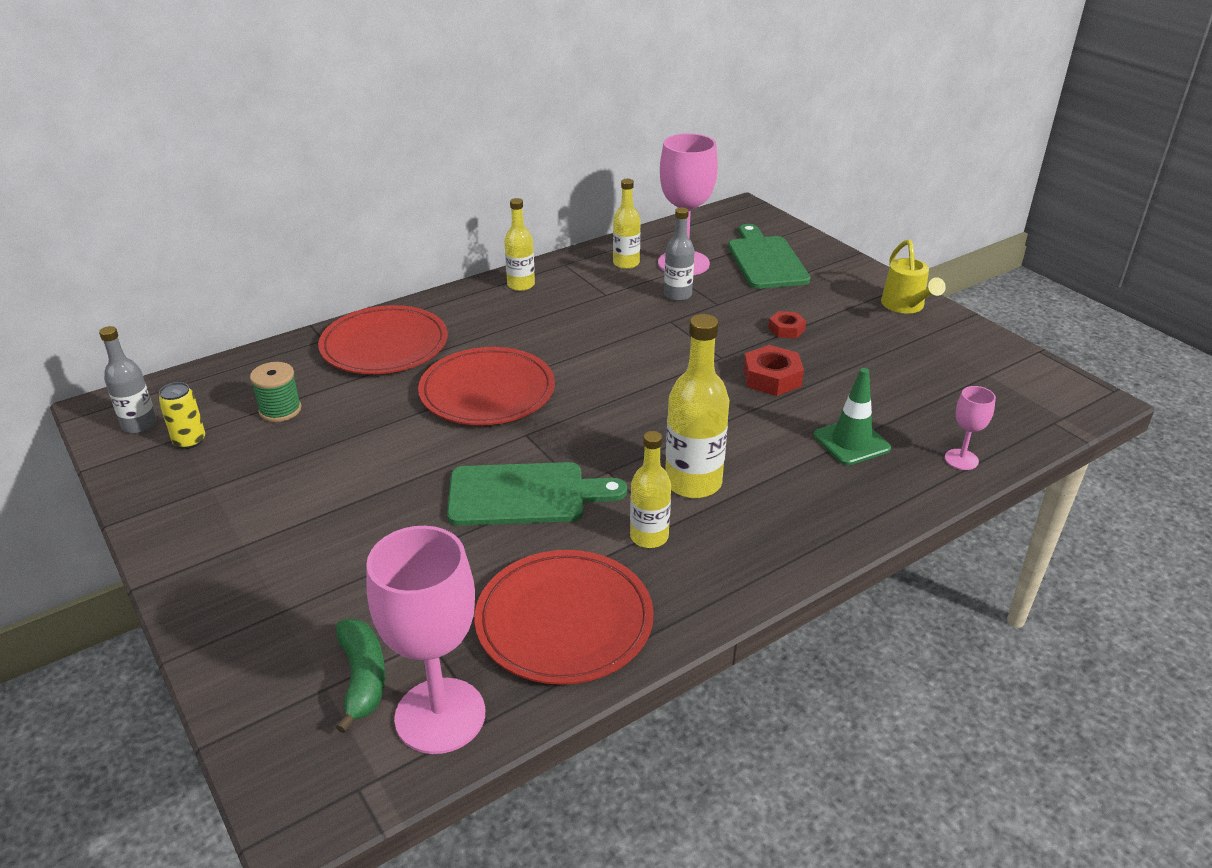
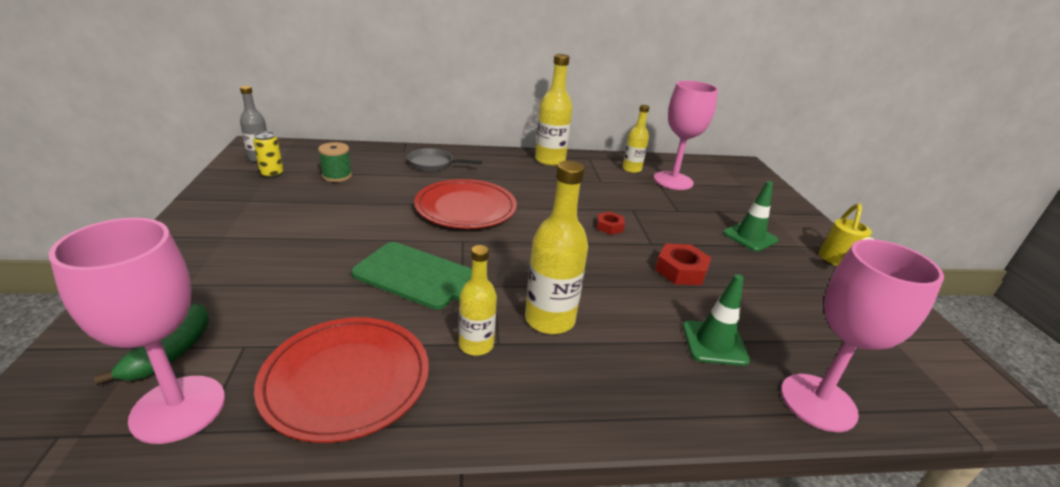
camera: 25 degrees right, 5 degrees down
(384, 345) = (433, 164): red plate -> grey pan
(521, 285) = (550, 160): yellow bottle -> yellow bottle, size x1.58
(677, 295) = (652, 197): grey bottle -> none
(765, 260) = (738, 197): green cutting board -> none
(786, 329) = (720, 243): red nut -> red nut (609, 227)
(809, 310) = (750, 237): none -> green traffic cone
(961, 459) = (818, 402): pink goblet -> pink goblet, size x2.09

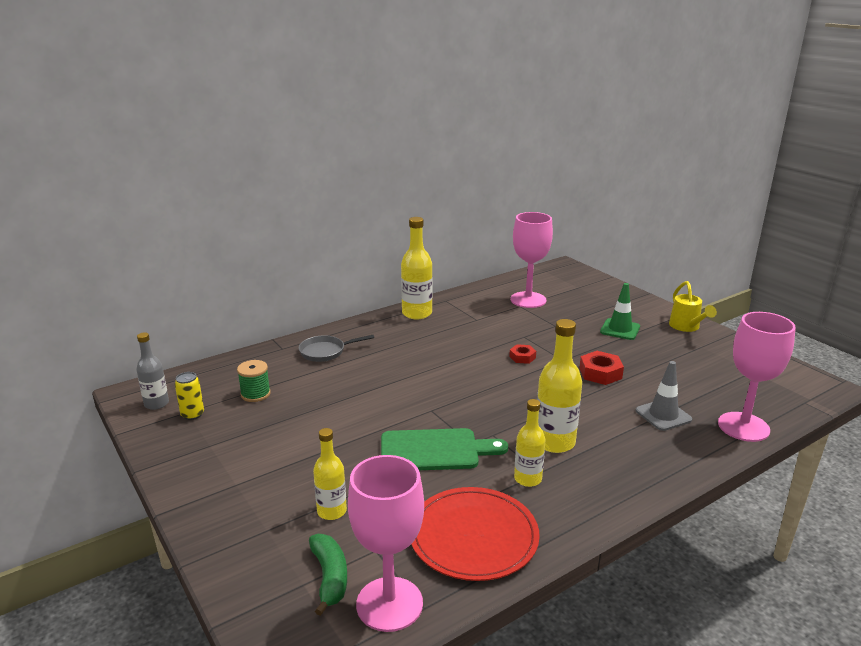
camera: 25 degrees left, 5 degrees down
(466, 207) = (401, 382): red plate -> none
(631, 169) = (488, 300): yellow bottle -> yellow bottle (332, 511)
(714, 343) = (663, 415): green traffic cone -> grey traffic cone

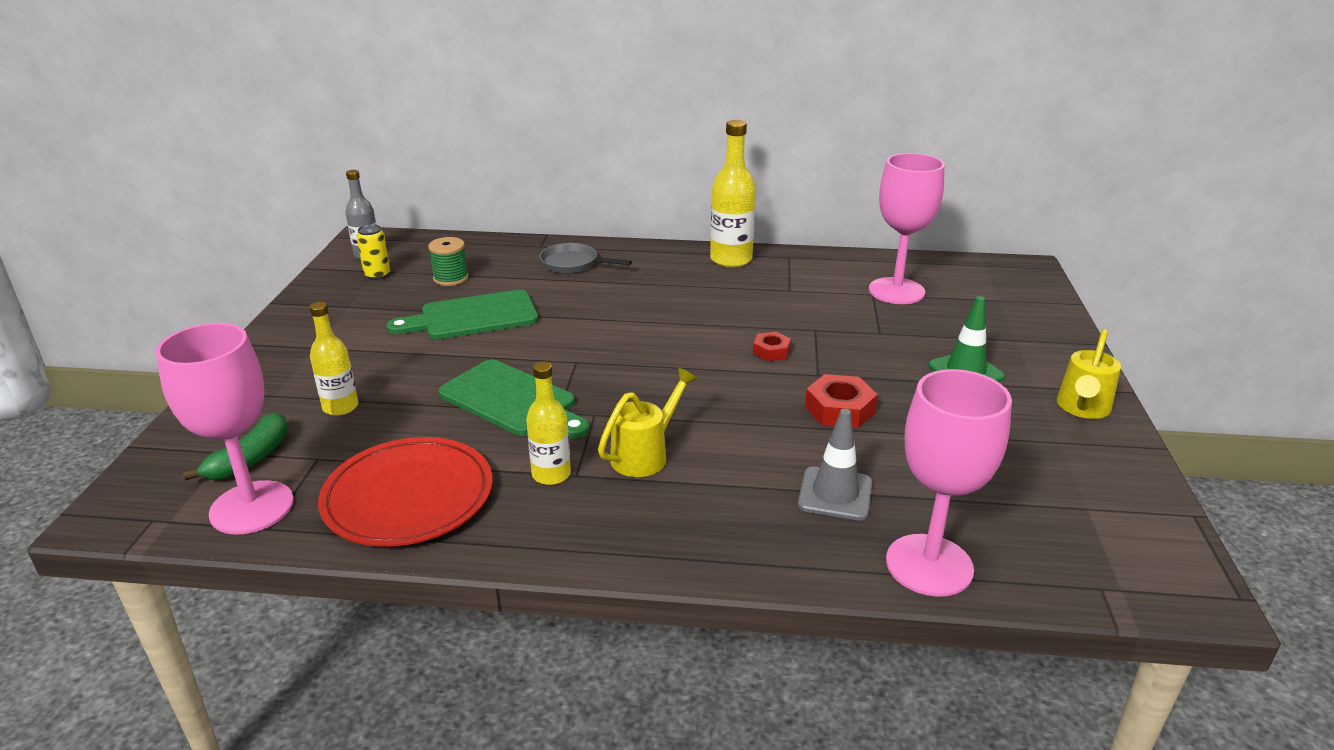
camera: 40 degrees right, 5 degrees up
(318, 412) = (473, 317): none -> green cutting board
(554, 442) = (645, 455): yellow bottle -> yellow watering can

